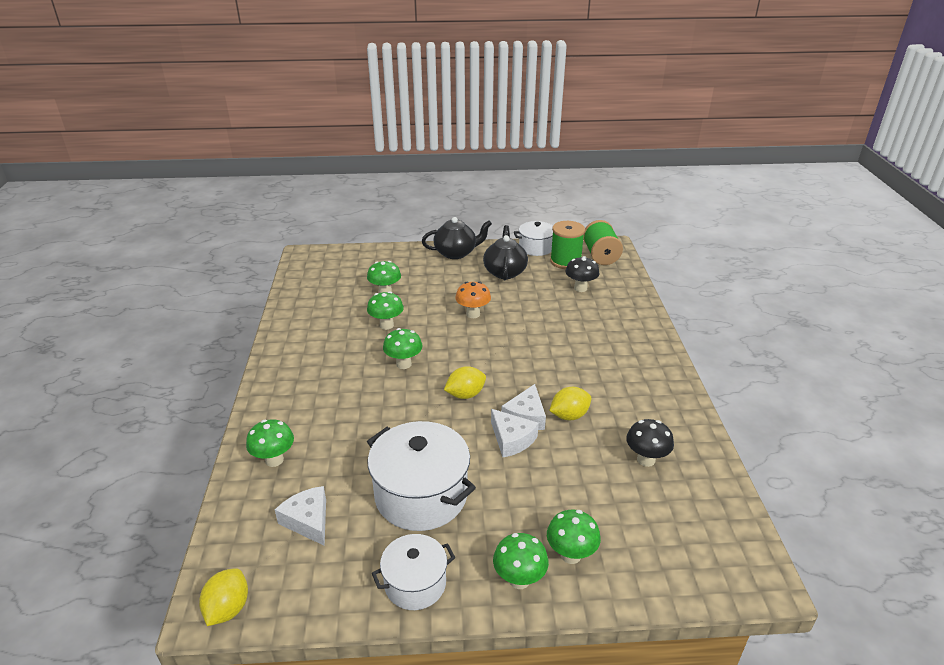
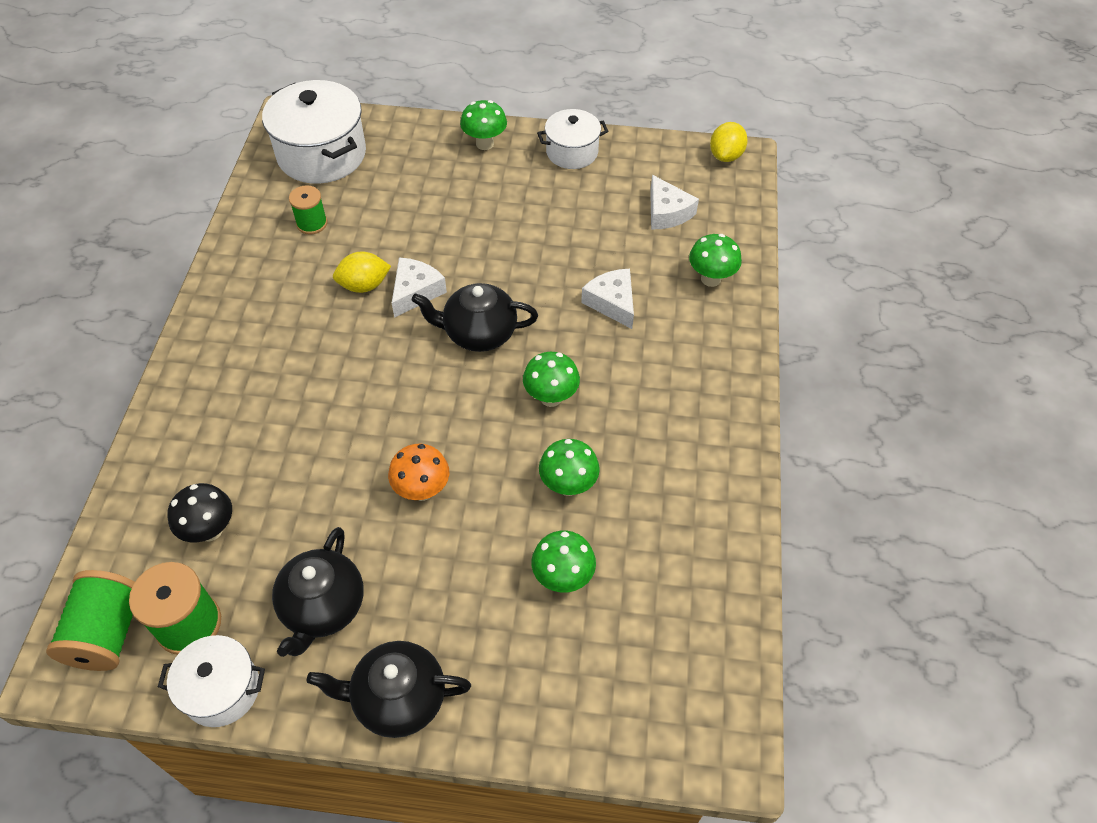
camera: 170 degrees left, 20 degrees up
(421, 495) = (555, 220): white pot -> white pot (322, 154)
(465, 394) = (478, 333): yellow lemon -> black teapot
(511, 439) = (443, 265): white cheese -> white cheese (612, 302)
(570, 555) = (433, 154): green mushroom -> none
(646, 459) = (312, 223): black mushroom -> green spool

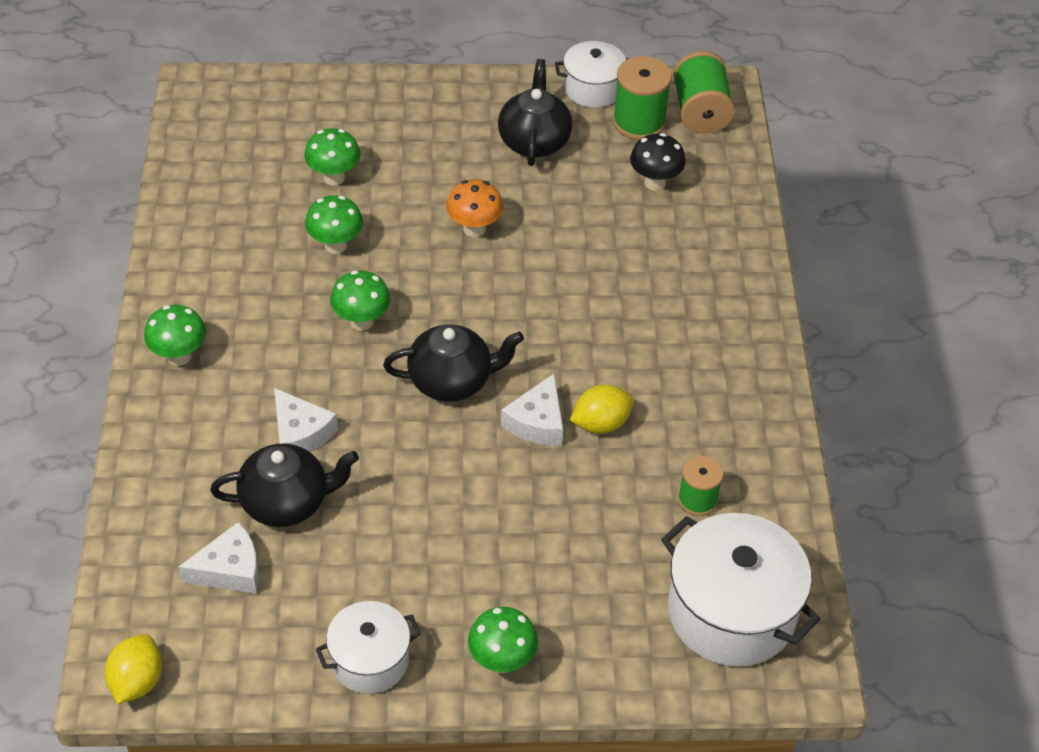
camera: 170 degrees right, 5 degrees down
(398, 698) = (455, 95): black teapot -> black teapot (286, 502)
(667, 212) = (230, 569): white cheese -> white cheese turned 105 degrees clockwise
(711, 279) = (177, 477): green mushroom -> green mushroom (179, 356)

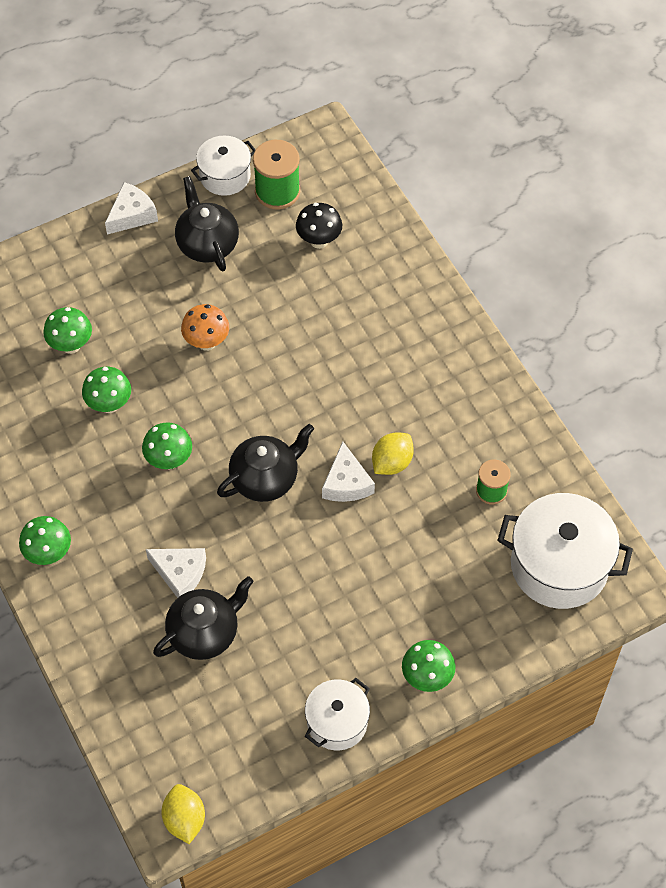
camera: 25 degrees left, 10 degrees up
(230, 569) = (196, 704): white cheese -> white cheese (132, 215)
(700, 112) = (318, 162): green spool -> none

